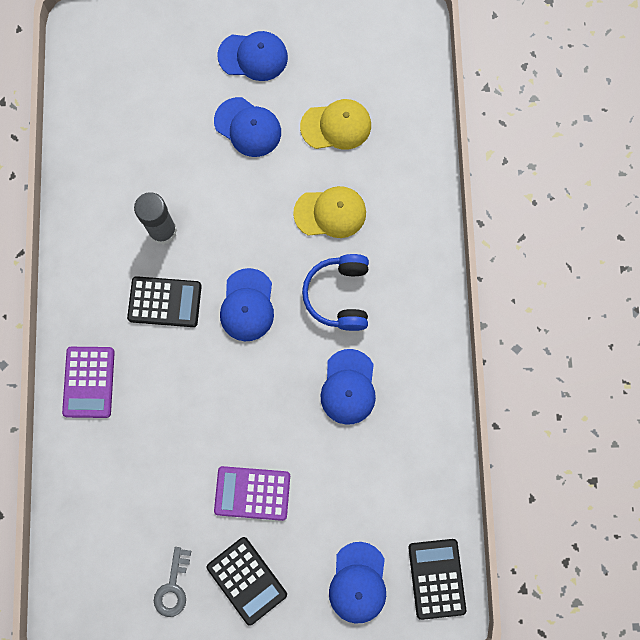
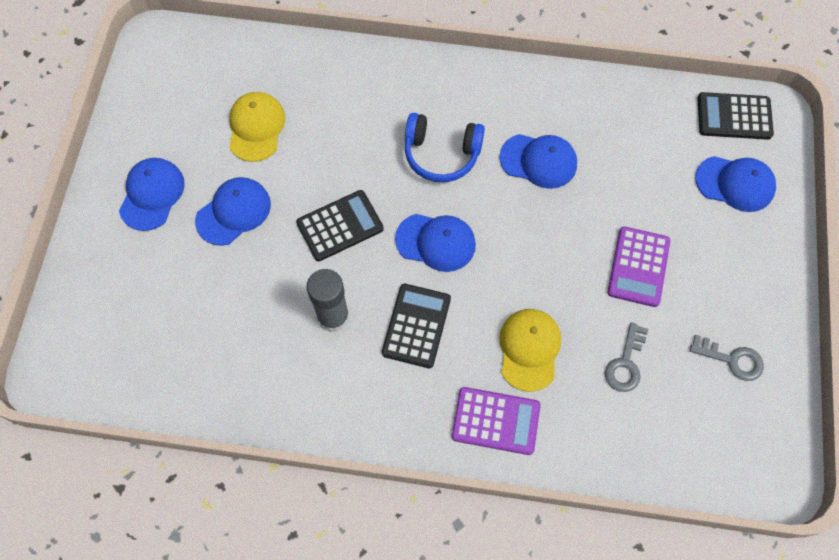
camera: 80 degrees left, 10 degrees down
(156, 489) = (625, 363): none -> grey key
(247, 580) = (728, 285): black calculator -> black calculator (340, 226)
(330, 213) = (351, 148): yellow cap -> yellow cap (529, 349)

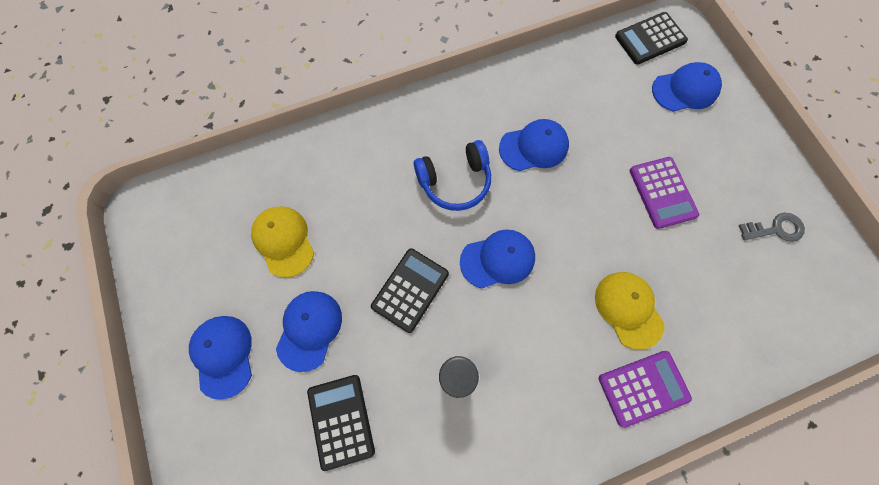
camera: 30 degrees left, 5 degrees up
(416, 326) = (528, 342): black calculator -> black calculator (341, 421)
(625, 363) = (705, 277): grey key -> none

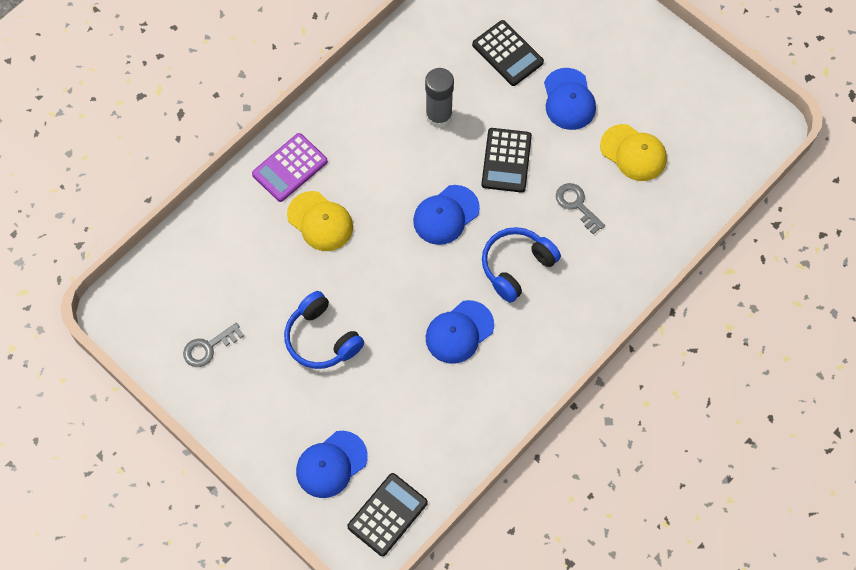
camera: 155 degrees right, 5 degrees down
(223, 355) = (622, 56): blue cap -> none
(368, 214) = (577, 205): none -> grey key
(662, 192) = (322, 338): purple calculator -> blue headphones

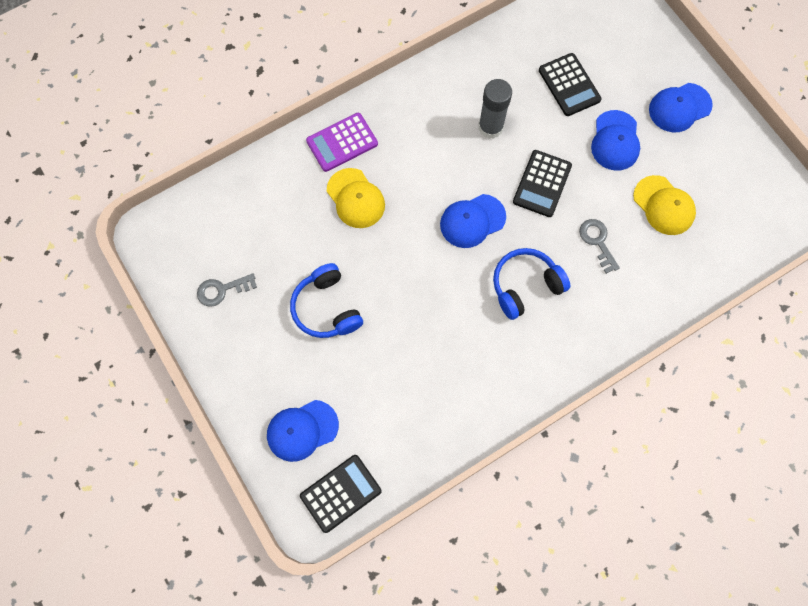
camera: 15 degrees right, 5 degrees up
(459, 332) = (455, 335): blue cap -> blue cap (679, 108)

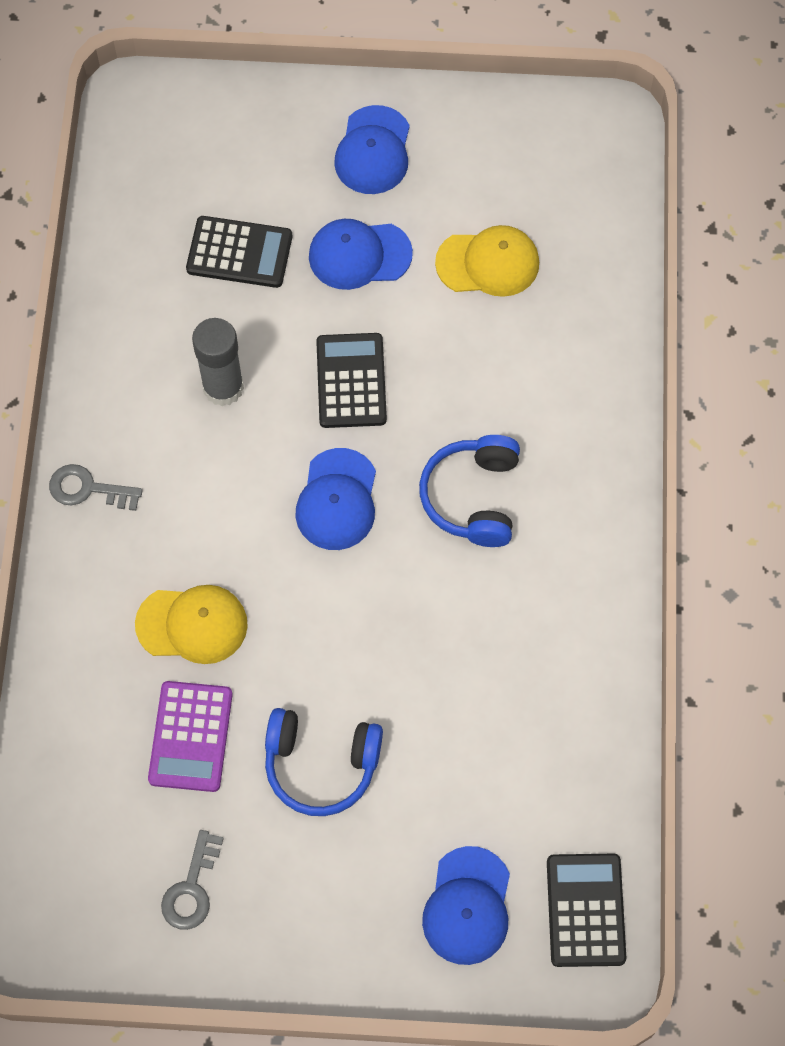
camera: 55 degrees left, 5 degrees down
(342, 142) = (96, 588): purple calculator -> purple calculator (191, 736)
(542, 184) = (351, 381): black calculator -> black calculator turned 150 degrees counterclockwise
(597, 241) = (477, 372): grey key -> grey key (88, 489)
(615, 141) = (359, 255): blue cap -> blue cap turned 135 degrees clockwise

